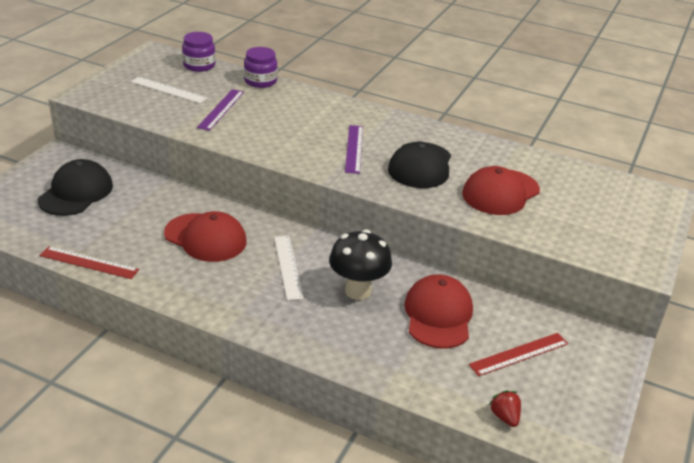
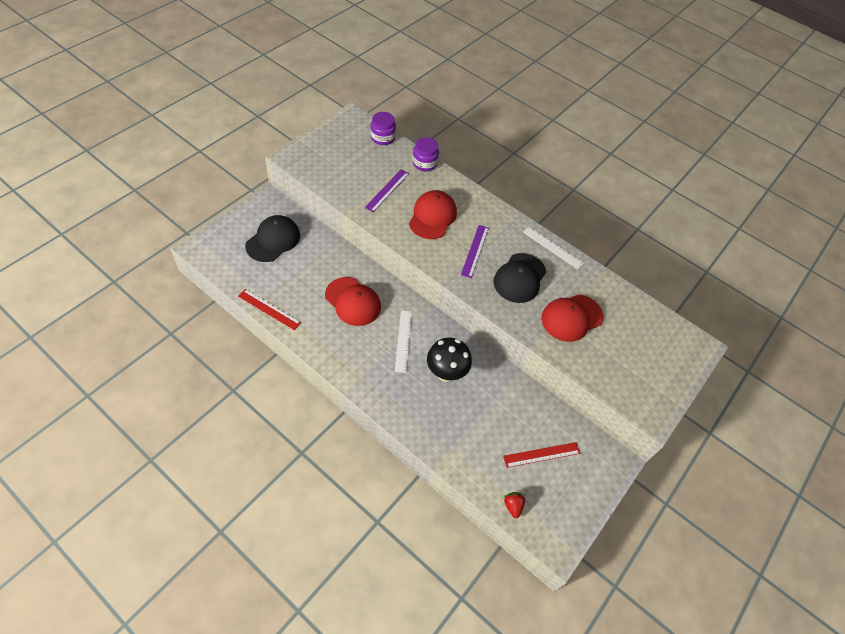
camera: 10 degrees right, 20 degrees up
(168, 90) = (353, 162): white ruler -> white ruler (553, 248)
(438, 315) = (496, 407): red cap -> red cap (432, 217)

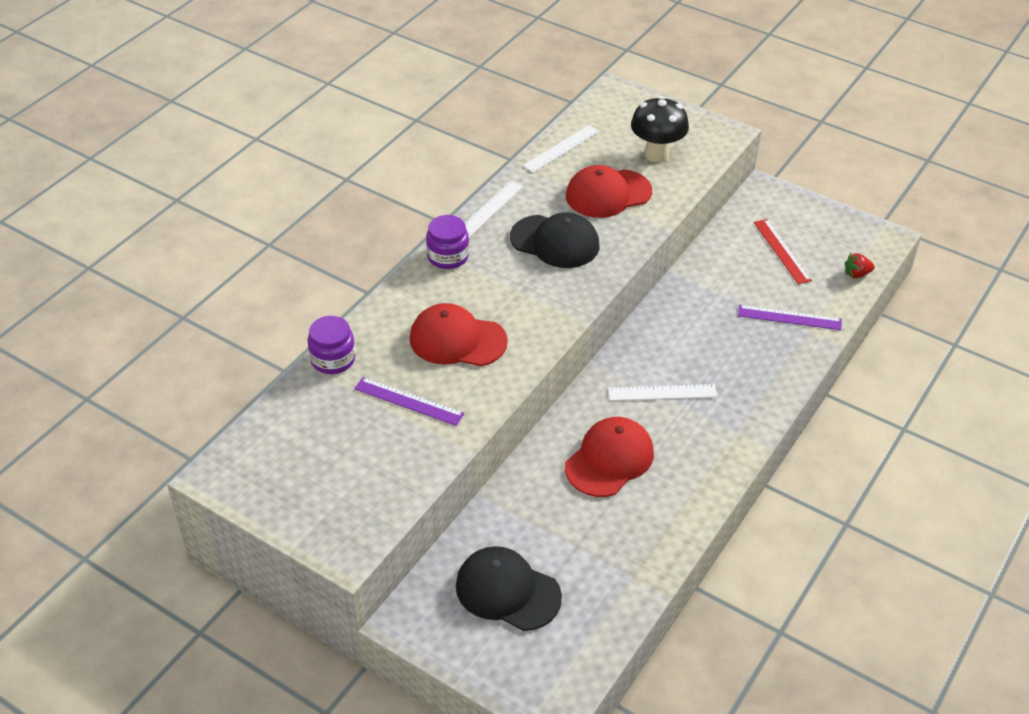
camera: 90 degrees left, 10 degrees down
(269, 309) = (657, 566): red ruler -> none
(382, 137) = (272, 422): purple jar -> purple jar (448, 256)
(446, 373) = (700, 343): black mushroom -> black mushroom (656, 154)
(475, 251) = (516, 289): purple ruler -> purple ruler (789, 317)
(571, 318) = (608, 194): red cap -> red cap turned 105 degrees clockwise
(623, 299) = (561, 148): none -> white ruler

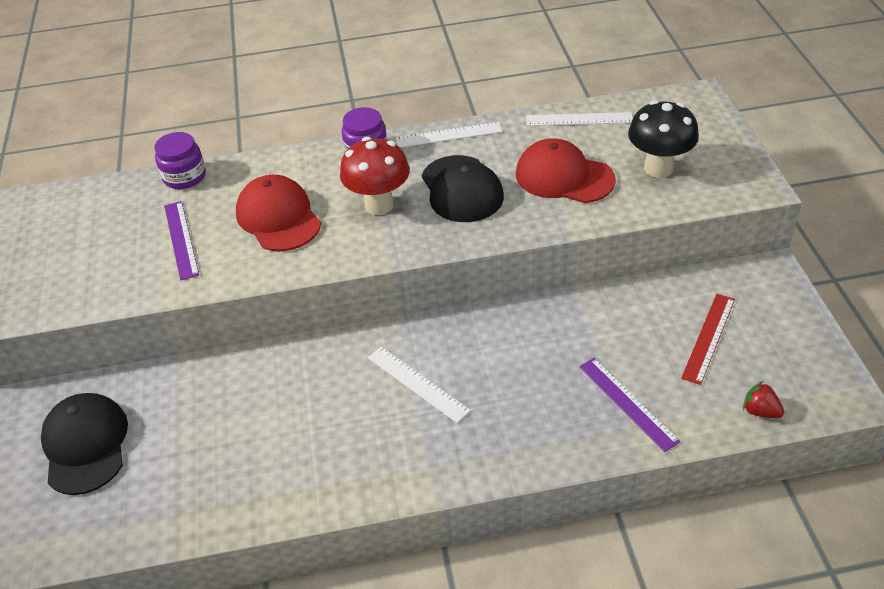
camera: 50 degrees right, 0 degrees up
(515, 286) = (379, 205): none -> red mushroom
(609, 460) = (297, 405): red cap -> none

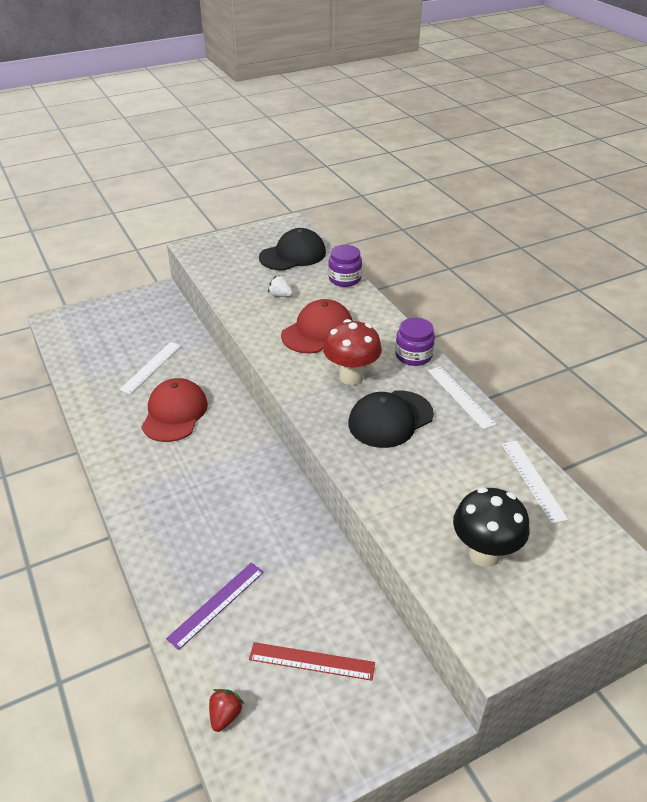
camera: 70 degrees right, 5 degrees down
(86, 445) = (136, 330): black cap -> black cap (293, 255)
(181, 239) = (280, 295): purple ruler -> white strawberry
(417, 383) = (212, 465): white ruler -> white ruler (151, 367)
(564, 177) = (437, 483): red cap -> red cap (174, 413)

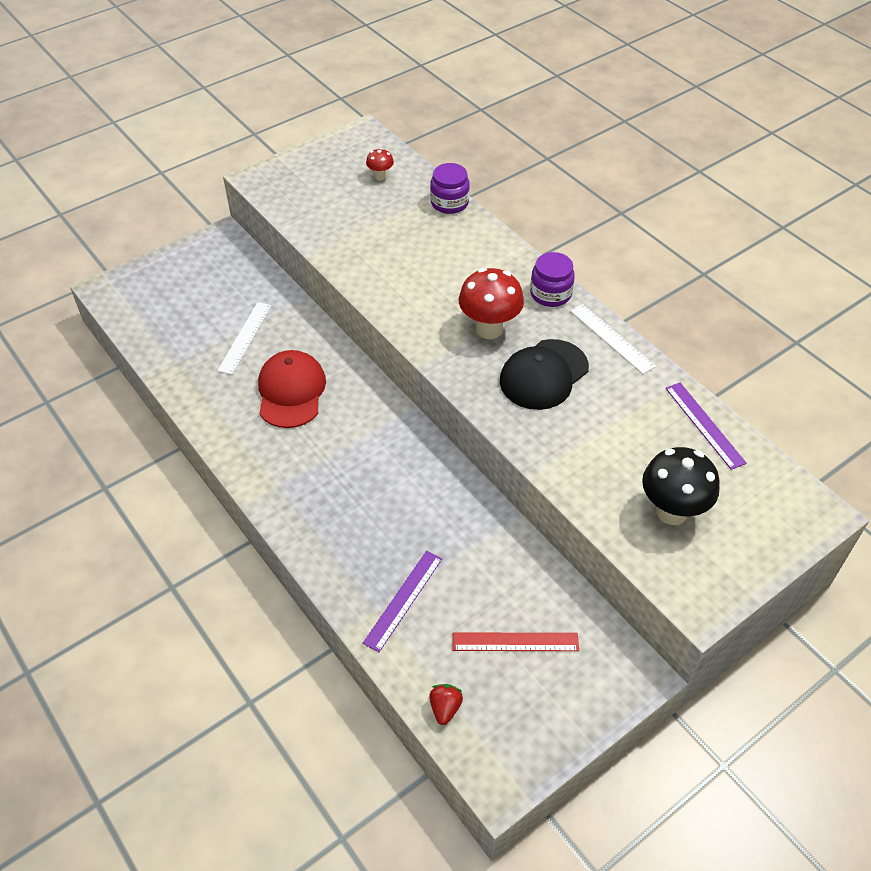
camera: 10 degrees left, 10 degrees up
(280, 295) = (381, 234): white strawberry -> none
(293, 255) = (380, 176): black cap -> red mushroom
(317, 331) = (437, 276): red cap -> none
(533, 480) = (704, 425): white ruler -> purple ruler

